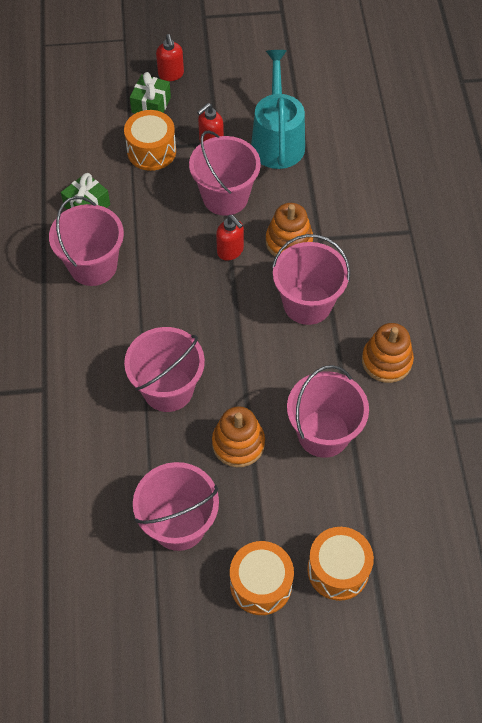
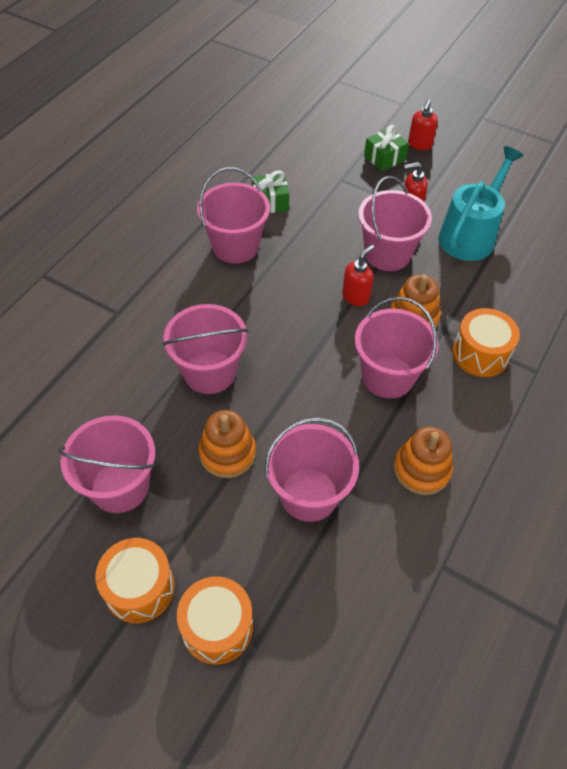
camera: 35 degrees right, 5 degrees down
(151, 151) = (355, 190): orange drum -> orange drum (480, 354)
(230, 251) = (356, 297): red soap dispenser -> red soap dispenser turned 135 degrees counterclockwise

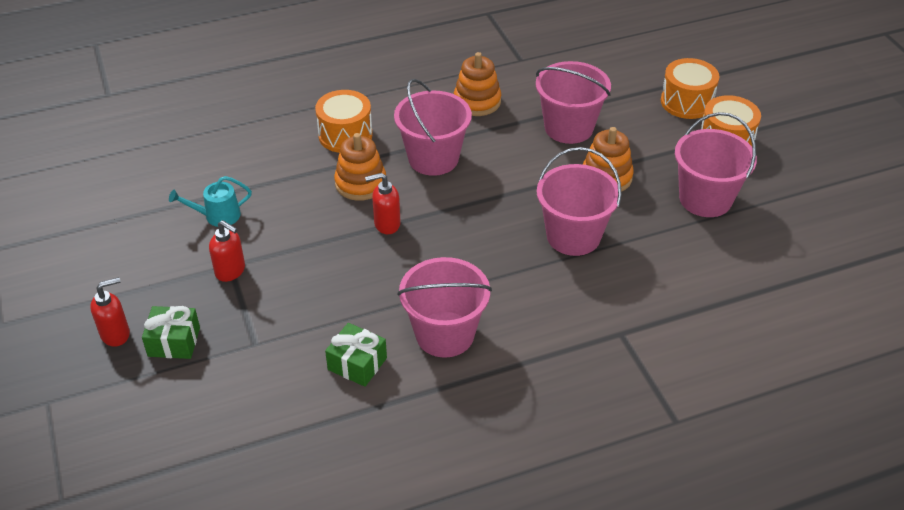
camera: 140 degrees left, 10 degrees down
(387, 254) = (312, 242): pink bucket -> none
(470, 235) = (218, 216): turquoise watering can -> turquoise watering can, size x0.53

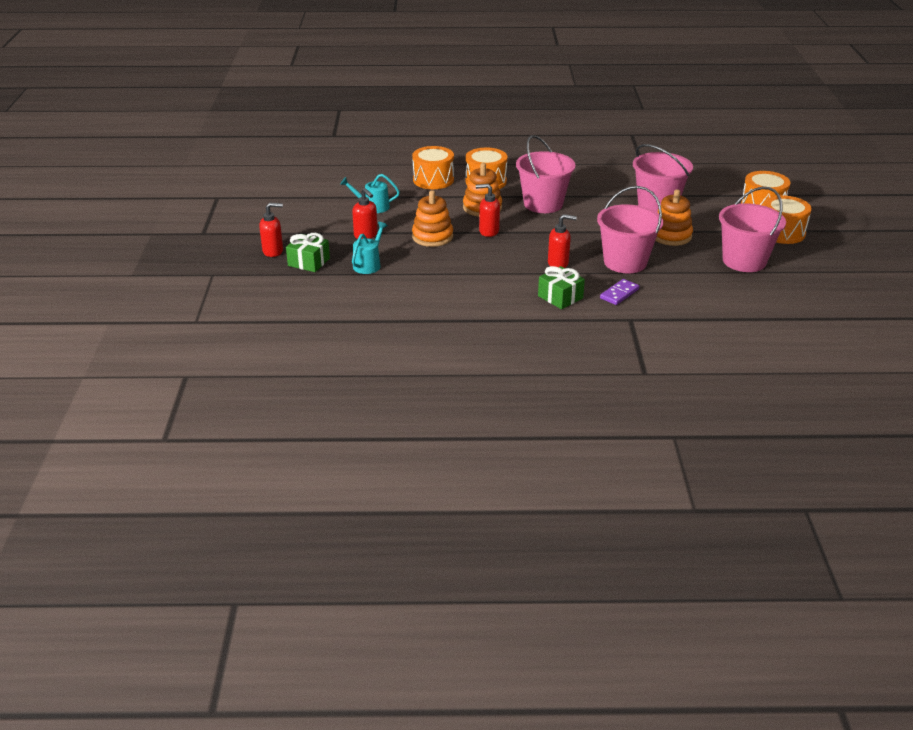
camera: 20 degrees right, 10 degrees down
(257, 325) = (368, 264): none -> turquoise watering can
(276, 147) = (433, 180): none -> orange drum
(357, 364) = (426, 297): green gift -> green gift (560, 297)
(445, 334) = (497, 294): pink bucket -> none
(477, 101) = (594, 180): orange stacking toy -> orange stacking toy (432, 237)
(496, 259) = (558, 263): none -> red soap dispenser
(590, 293) = (619, 294): none -> purple domino

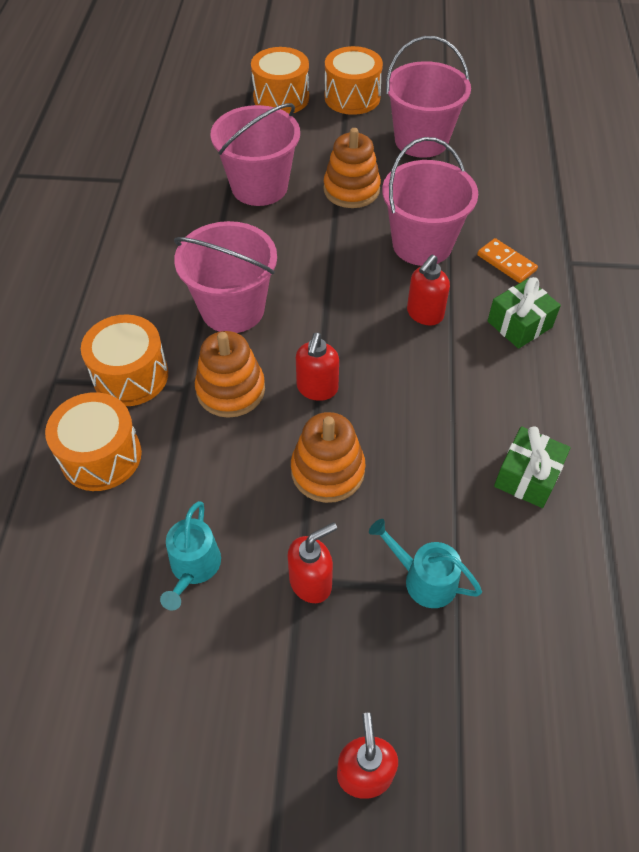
camera: 85 degrees left, 20 degrees up
(309, 262) = (413, 693): green gift -> green gift (527, 476)
(558, 263) = (424, 314): red soap dispenser -> red soap dispenser turned 150 degrees counterclockwise
(619, 294) = (506, 263): purple domino -> orange domino

